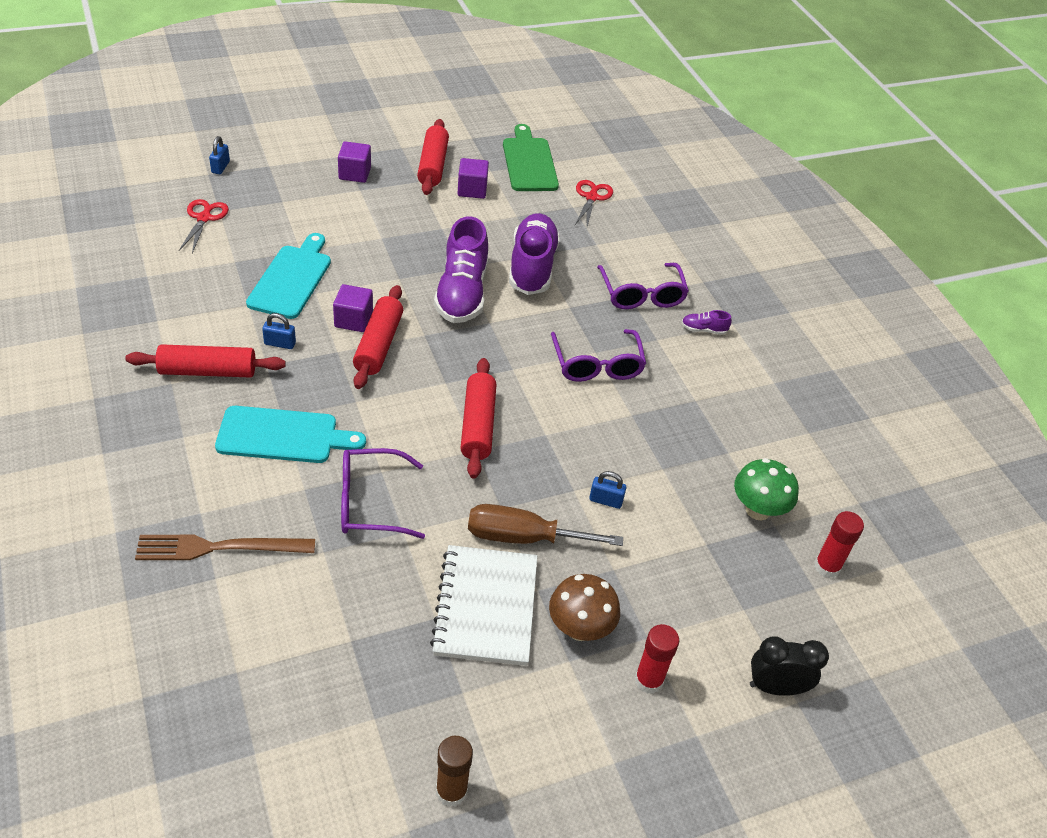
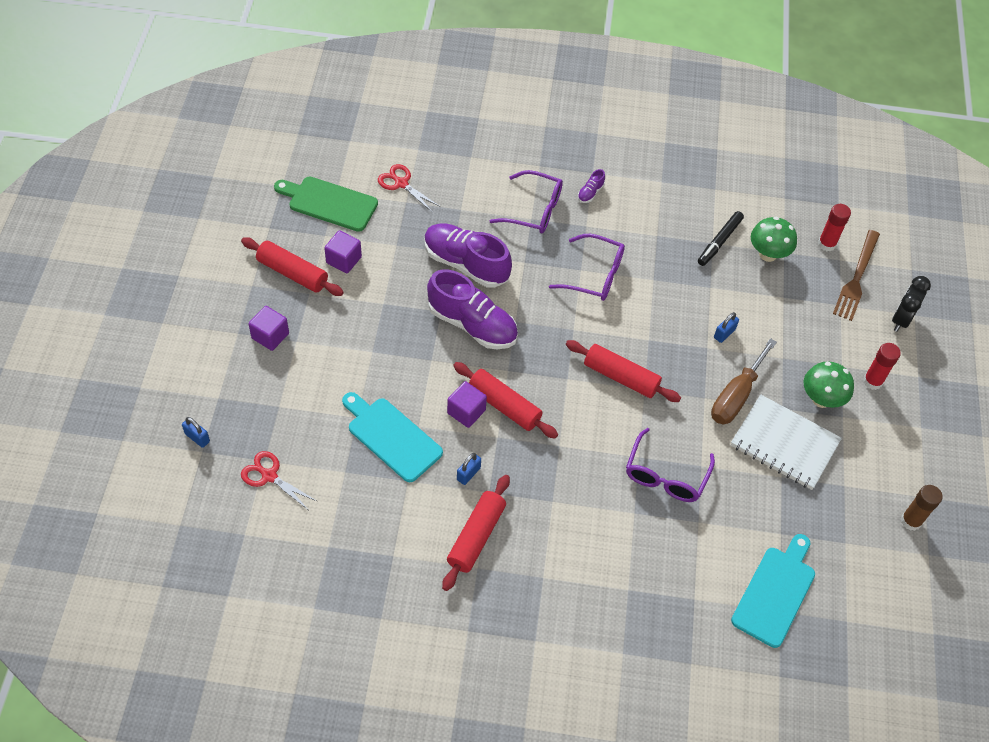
camera: 60 degrees left, 10 degrees up
(219, 548) = (667, 587): brown fork -> brown fork (856, 278)
(283, 436) = (574, 507): turquoise cutting board -> turquoise cutting board (775, 592)
(580, 628) = (821, 399): brown mushroom -> green mushroom
(735, 458) = (719, 242): none -> black marker

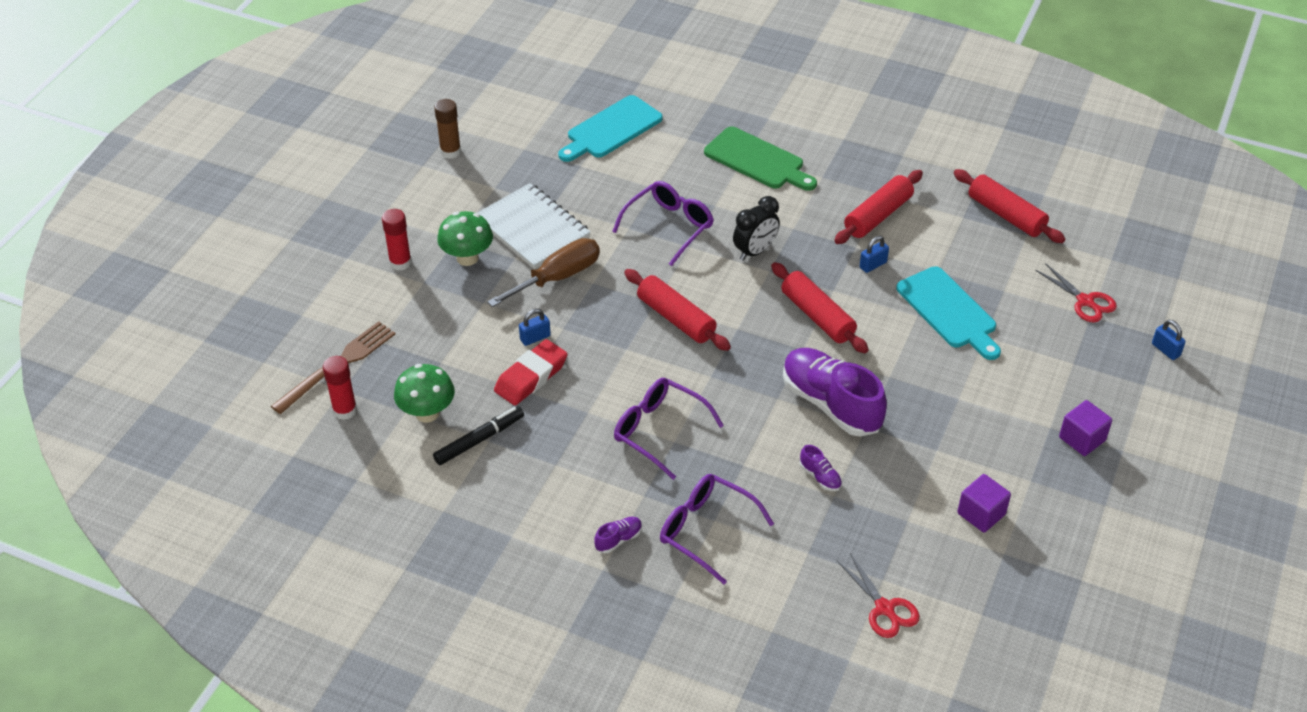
camera: 160 degrees left, 10 degrees down
(292, 273) = (1051, 510): red rolling pin -> red rolling pin (1006, 215)
(329, 203) = (993, 599): green cutting board -> green cutting board (757, 160)
(466, 264) = (820, 477): purple shoe -> purple shoe, size x0.41
(466, 411) = (861, 318): purple cube -> none
(709, 299) = (531, 377): none -> red eraser
(901, 320) = (321, 313): black clock -> black clock (755, 251)

